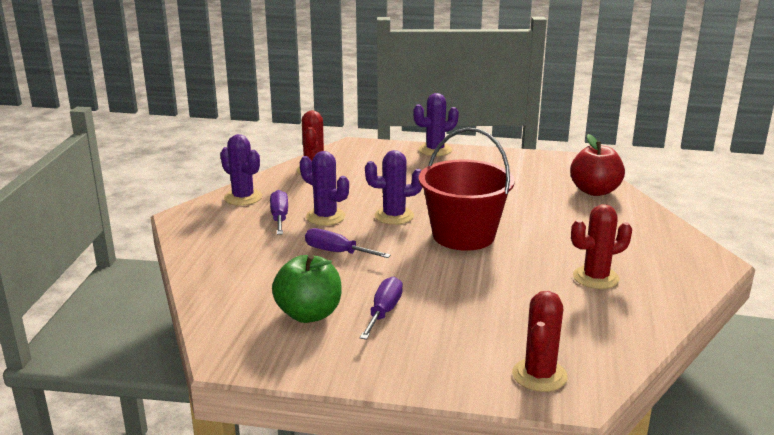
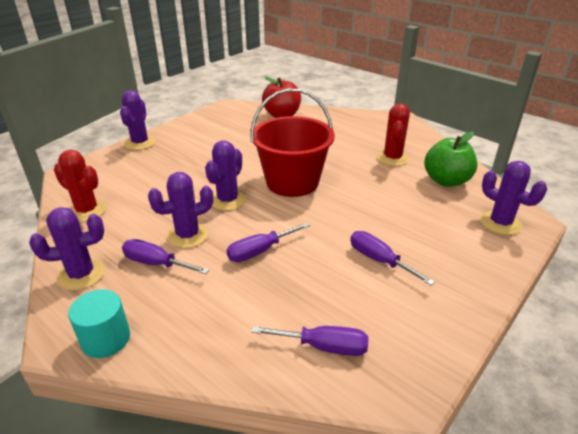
camera: 60 degrees left, 10 degrees up
(191, 229) = (106, 339): none -> turquoise cylinder
(247, 311) = (324, 347): none -> purple screwdriver
(309, 314) = (356, 305): green apple -> green apple (446, 181)
(539, 375) = (500, 223): red cactus -> purple cactus

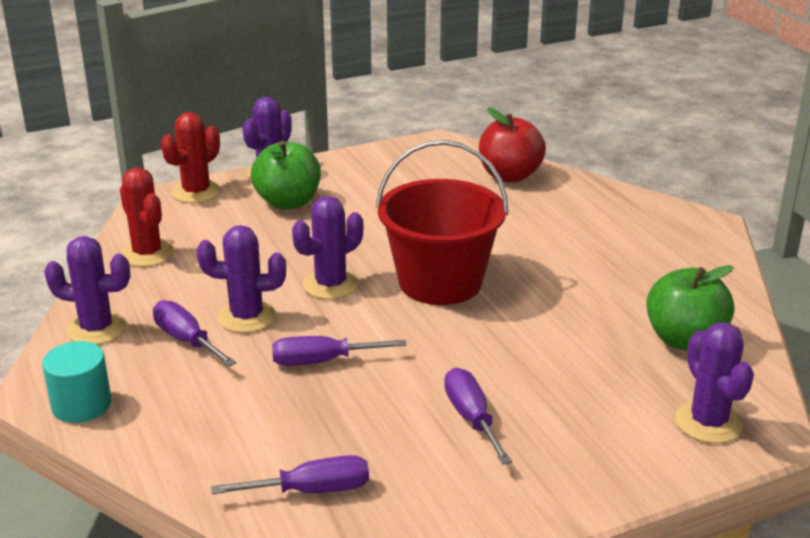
camera: 25 degrees right, 5 degrees down
(163, 156) = (288, 202): none -> green apple
(324, 347) = (312, 490): purple screwdriver -> purple screwdriver turned 45 degrees counterclockwise
(392, 158) = (629, 284): red cactus -> red cactus (196, 192)

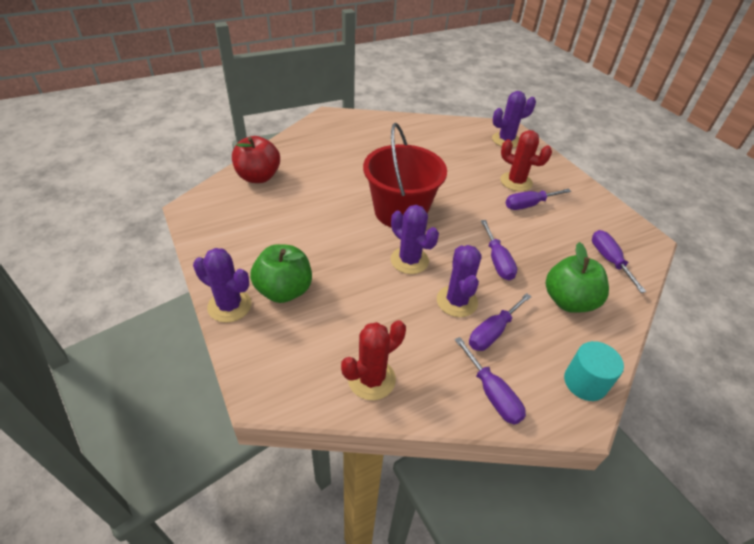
camera: 95 degrees left, 15 degrees up
(97, 329) = (492, 394): purple cactus -> purple screwdriver
(196, 192) = (255, 358): red cactus -> red cactus (516, 182)
(684, 340) = (444, 137): green apple -> green apple (568, 301)

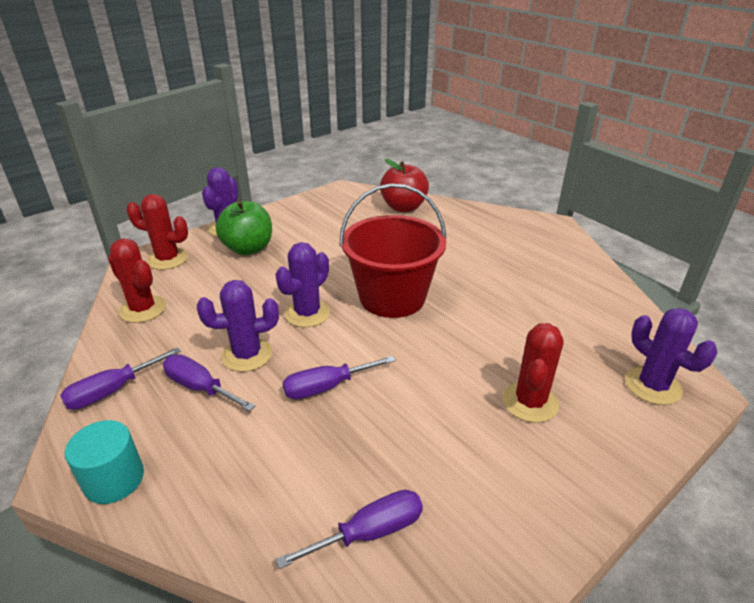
camera: 80 degrees right, 10 degrees down
(276, 361) = (168, 259): none -> red cactus
(529, 205) = (474, 419): purple screwdriver -> none
(568, 301) = (260, 466): green apple -> none

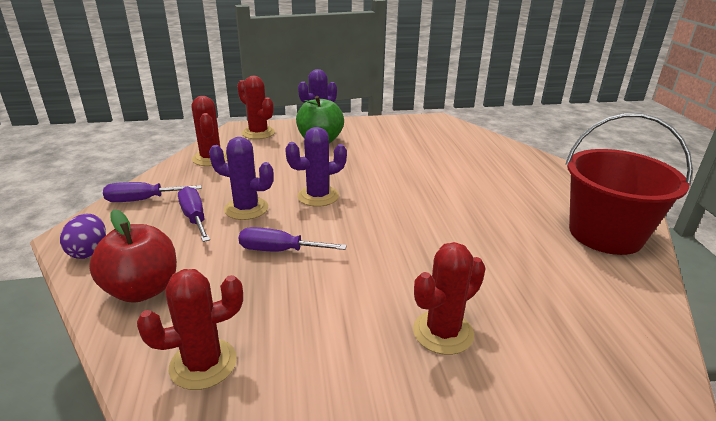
camera: 30 degrees right, 5 degrees down
(114, 479) = (89, 251): turquoise cylinder -> purple egg
(370, 532) = (203, 364): purple screwdriver -> red cactus
(392, 297) = (399, 207): red bucket -> red bucket (605, 234)
(403, 207) = (480, 145): red apple -> red apple (143, 289)
(652, 386) = (600, 376): purple cactus -> none

